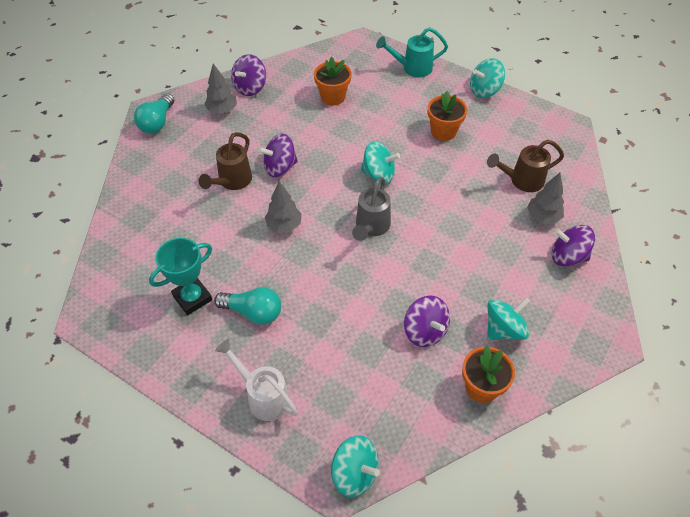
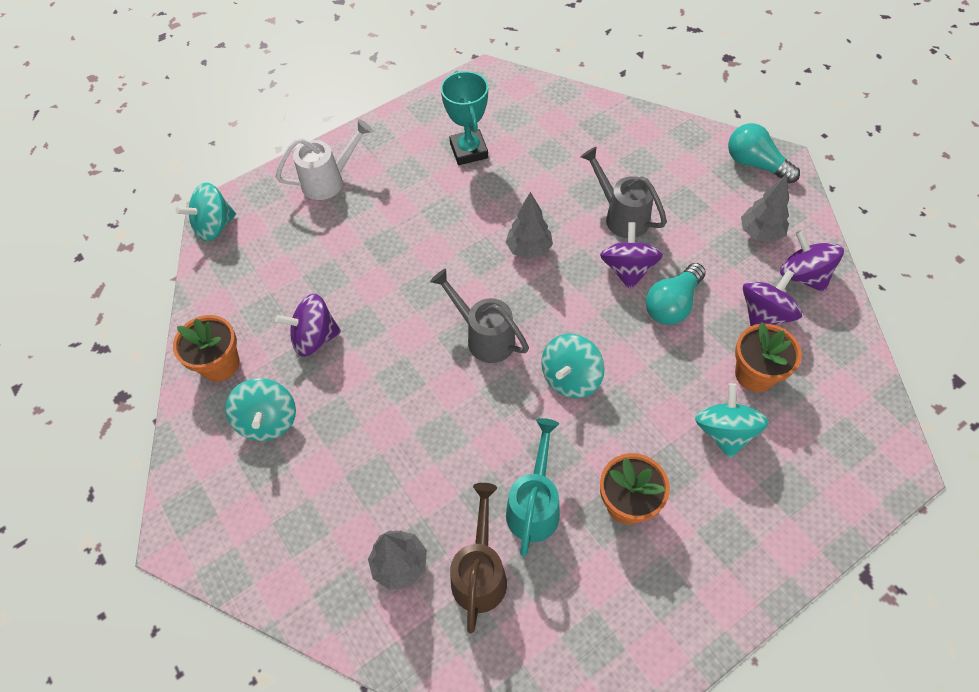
camera: 115 degrees right, 5 degrees up
(232, 182) = (621, 216): brown watering can -> grey watering can
(253, 312) = (425, 194): turquoise light bulb -> turquoise light bulb (672, 304)
(412, 68) = (802, 522): turquoise watering can -> turquoise watering can (534, 505)
(484, 90) = (709, 623): turquoise spinning top -> turquoise spinning top (724, 431)
(567, 256) = (320, 560): purple spinning top -> purple spinning top (764, 314)

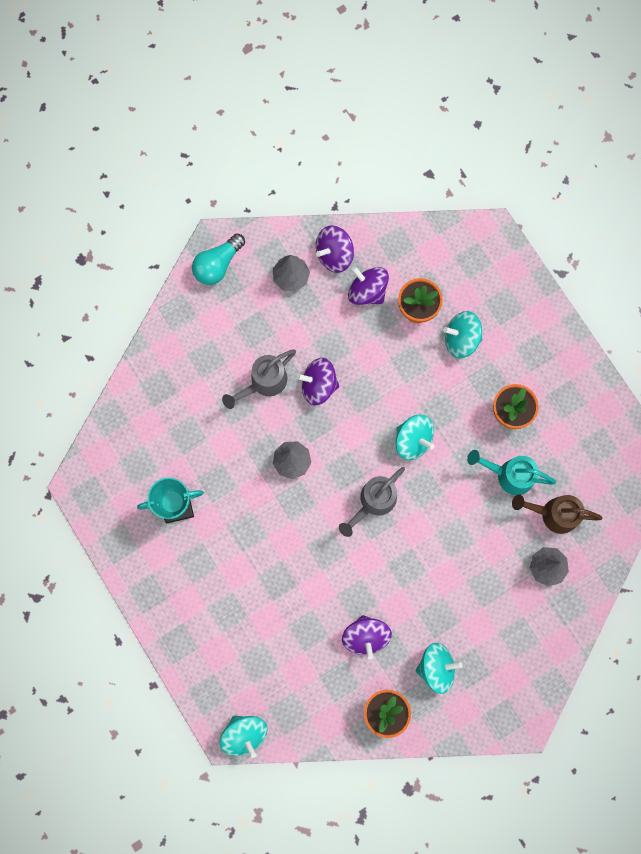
camera: 90 degrees left, 20 degrees up
(329, 181) = (200, 633): white watering can -> none
(672, 304) = (353, 356): turquoise light bulb -> none

